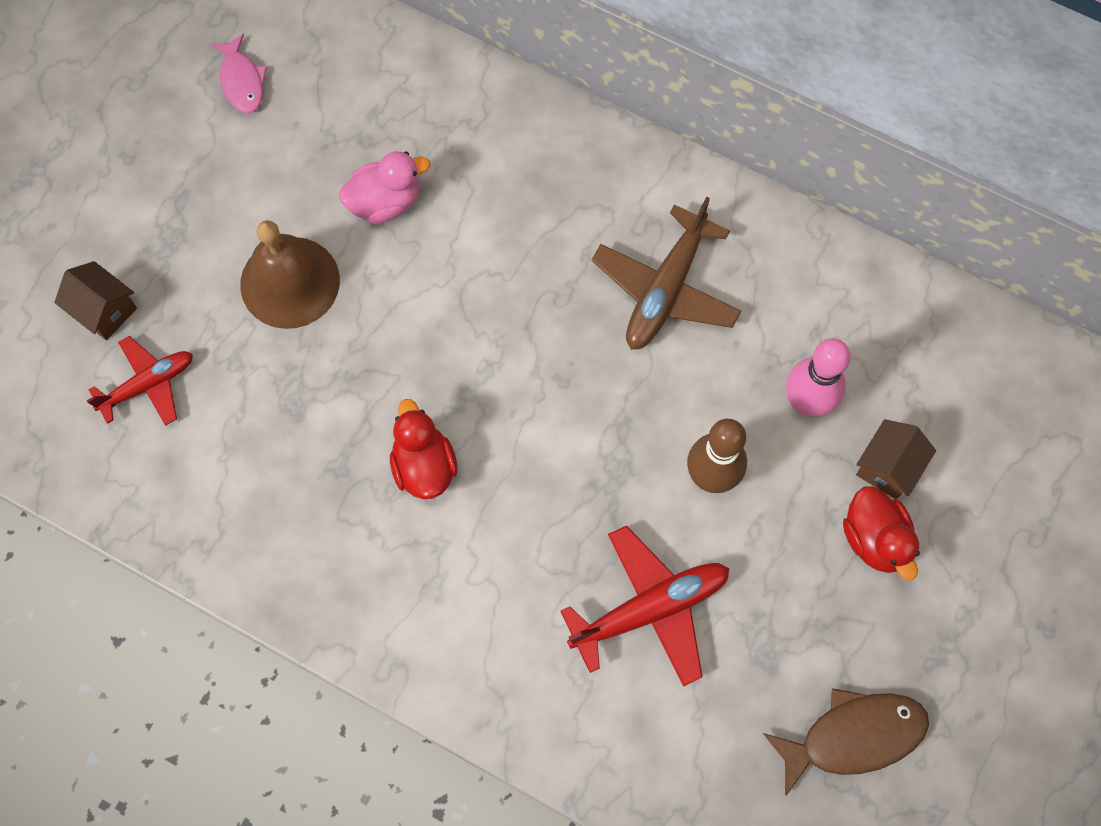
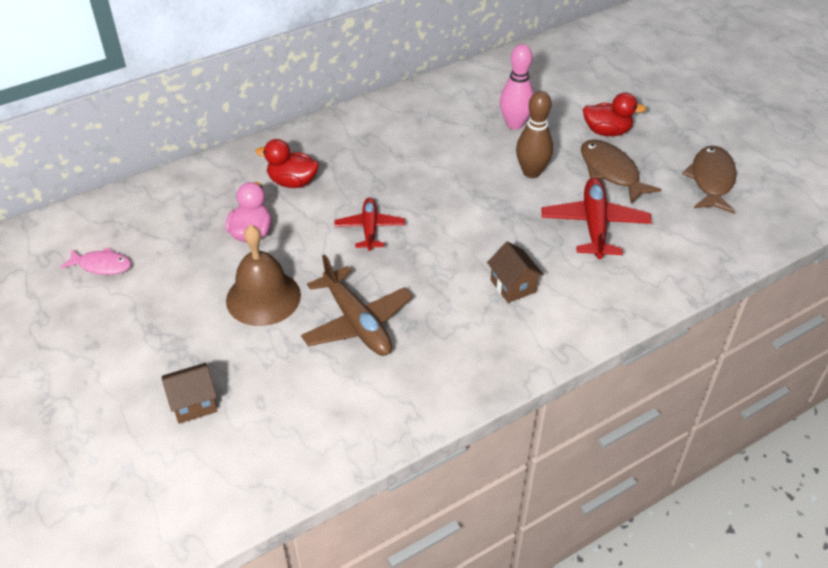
camera: 60 degrees left, 25 degrees down
(148, 384) = (271, 400): red plane -> red plane (369, 228)
(424, 466) = (439, 283): red duck -> red duck (292, 182)
(665, 290) = (410, 146): brown plane -> brown plane (357, 323)
(781, 585) = (611, 172): none -> brown fish
(888, 467) = (570, 113): brown house -> brown house (513, 286)

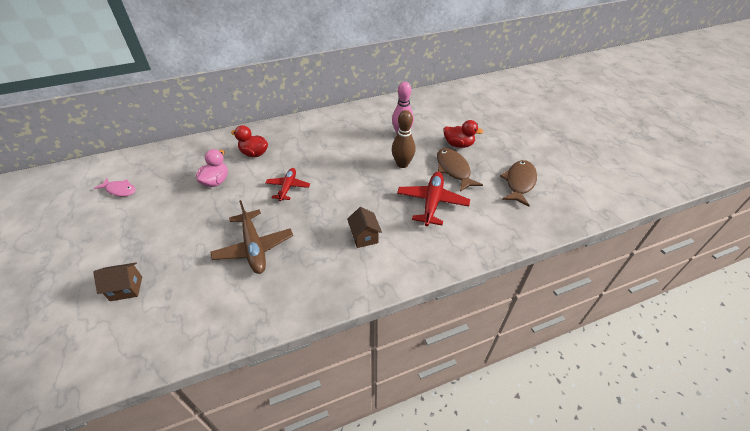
camera: 10 degrees right, 0 degrees up
(263, 297) = (203, 223): brown bell -> none

